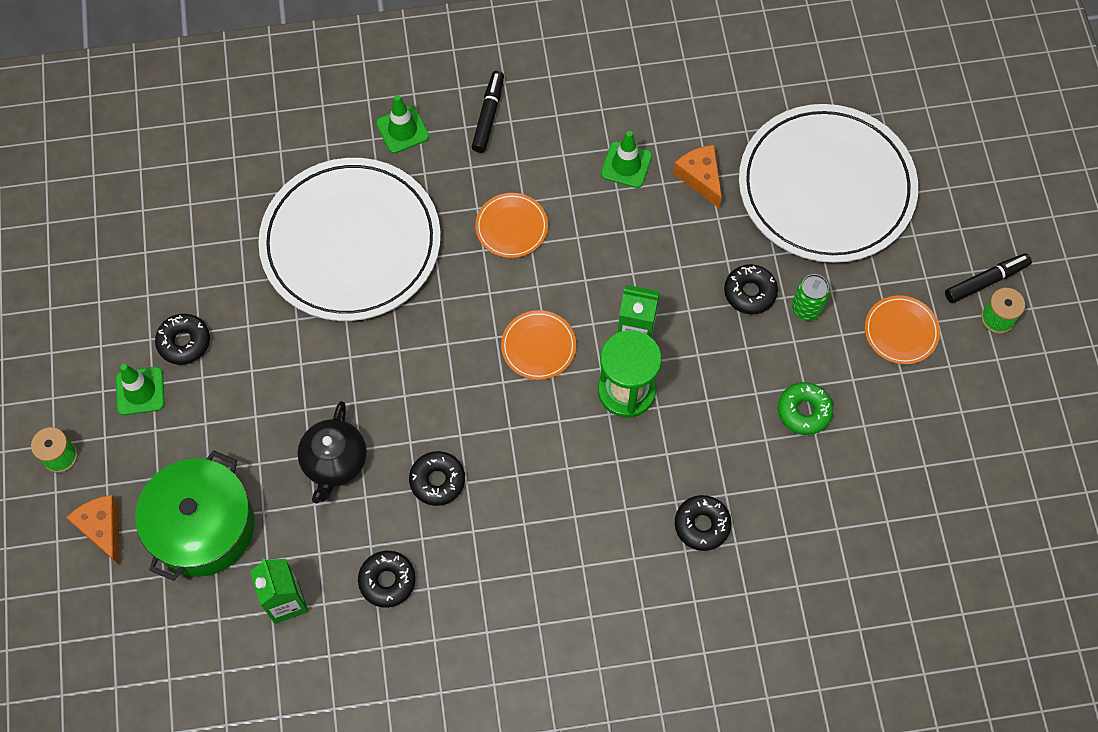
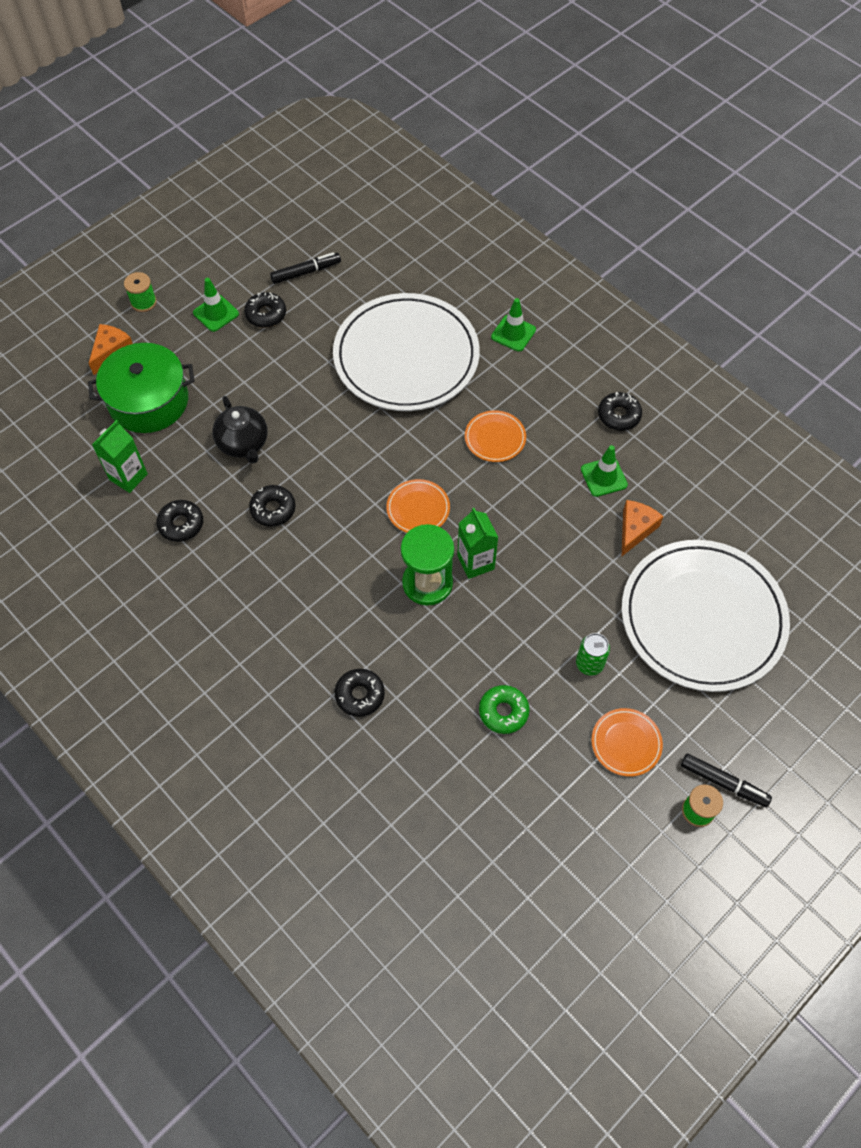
camera: 55 degrees right, 5 degrees down
(334, 462) = (243, 443): black teapot -> black teapot turned 90 degrees counterclockwise
(488, 115) = (568, 374): black marker -> black marker (306, 272)
(750, 293) = (570, 617): black donut -> black donut (619, 415)

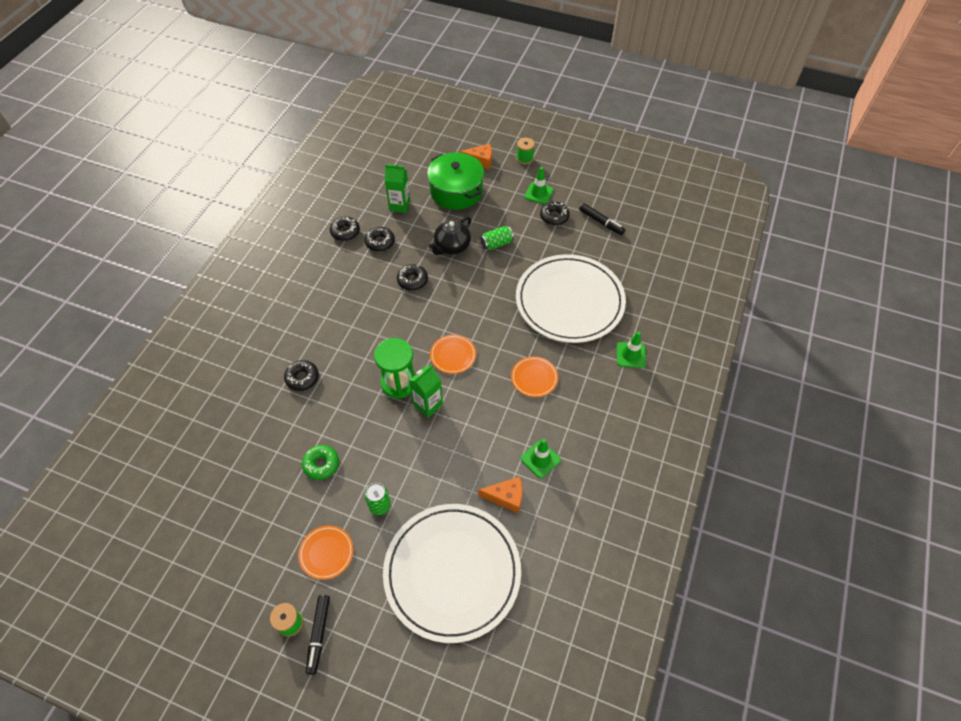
camera: 65 degrees right, 5 degrees down
(270, 393) = (496, 244): none -> green can
(619, 415) = (601, 450): black donut -> black donut (345, 232)

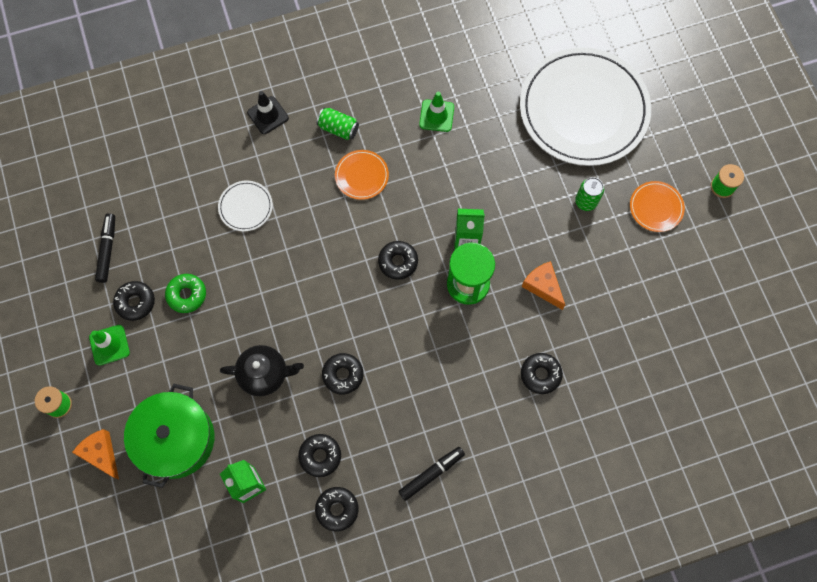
camera: 130 degrees left, 15 degrees up
(318, 635) = (709, 161): black marker -> black marker (431, 474)
(321, 464) = (598, 278): green donut -> green donut (187, 295)
(453, 355) = (398, 262): orange plate -> black donut
(496, 244) = (223, 331): green can -> green can (338, 128)
(506, 497) = (492, 117): orange cheese -> orange cheese (543, 286)
(569, 301) = (246, 207): white plate -> white plate, size x0.40
(631, 355) = (268, 115): green traffic cone -> black traffic cone

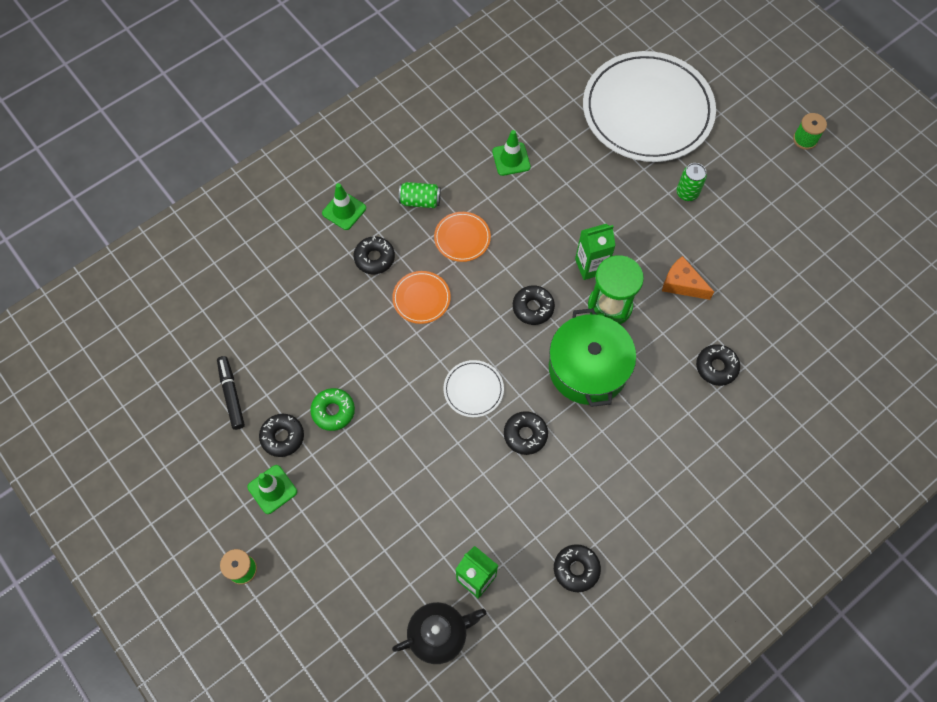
camera: 20 degrees left, 5 degrees down
(101, 454) = (308, 603): orange cheese -> none
(176, 439) = (381, 560): green pot -> green pot (588, 368)
(246, 207) = (358, 305): white plate -> white plate (473, 389)
(264, 374) = (446, 462): black teapot -> black teapot (439, 634)
(268, 115) = (344, 210): black traffic cone -> green traffic cone
(320, 456) = (536, 522): black donut -> black donut (374, 258)
(431, 474) = (654, 500): black marker -> none
(656, 207) = (754, 177): orange plate -> orange plate (421, 298)

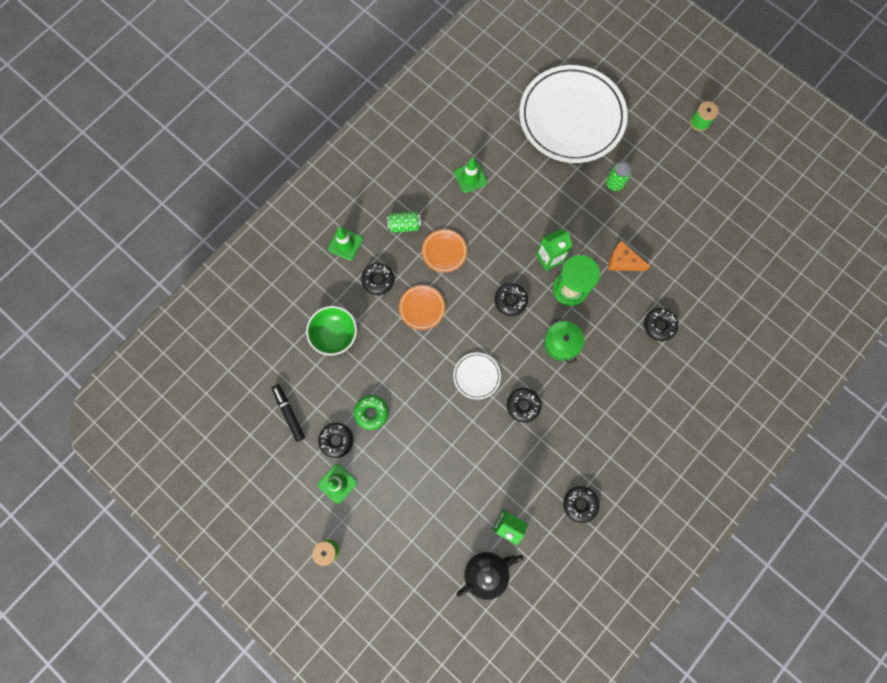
camera: 10 degrees left, 10 degrees up
(308, 312) = (334, 334): none -> green bowl
(588, 368) = (561, 343): green pot -> green pot, size x0.58

